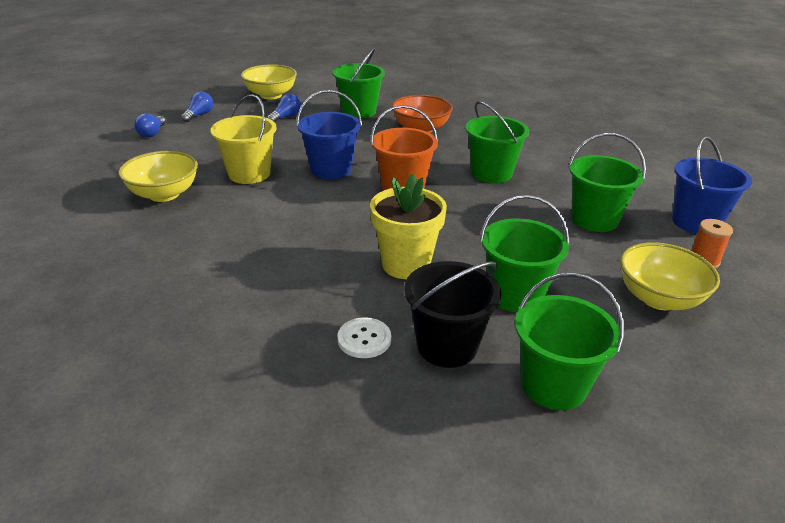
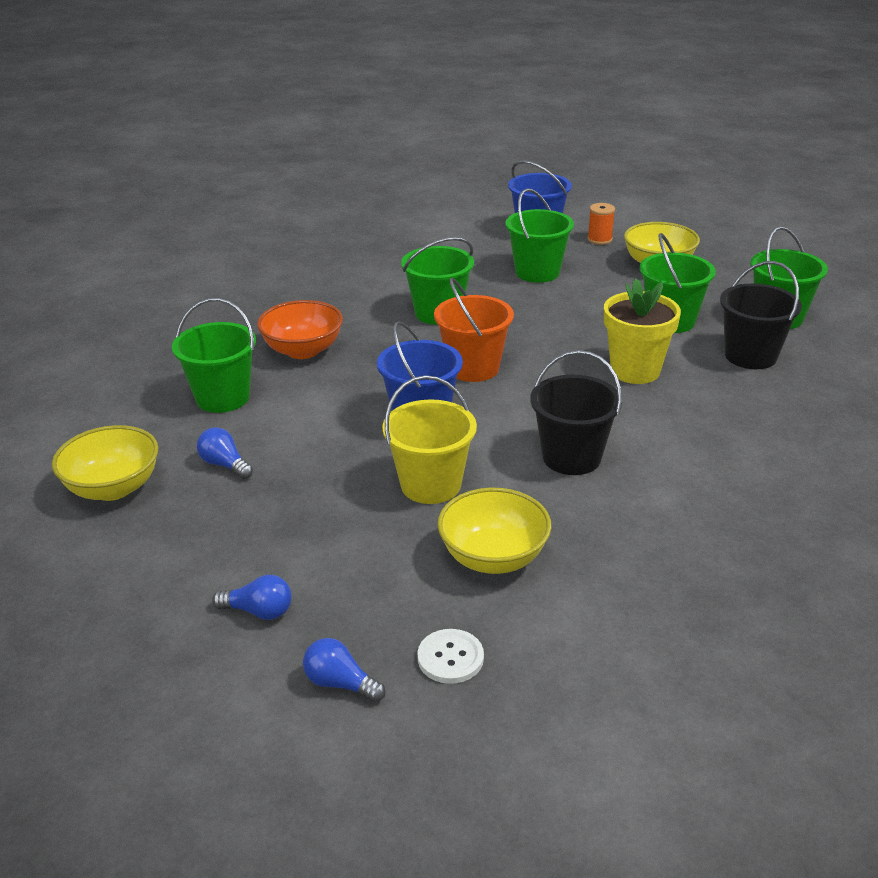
camera: 85 degrees left, 0 degrees up
(199, 115) = (185, 564): blue light bulb -> blue light bulb (340, 683)
(269, 226) = (571, 457): none -> black bucket
(364, 339) = (756, 394): white button -> white button (450, 658)

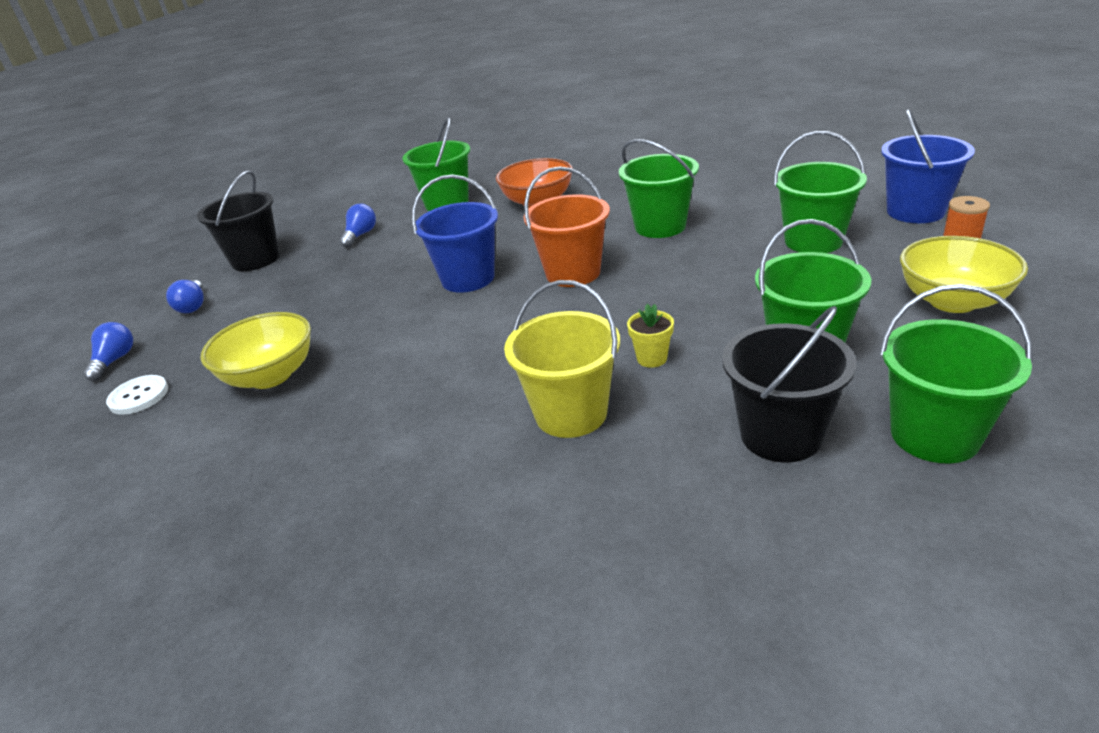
camera: 70 degrees right, 0 degrees up
(113, 488) = (319, 216): yellow bowl -> none
(431, 485) = (367, 315): yellow bucket -> yellow bucket (571, 413)
(571, 457) = (446, 369): black bucket -> black bucket (255, 259)
(635, 371) = (652, 358): yellow flower pot -> yellow flower pot, size x0.48

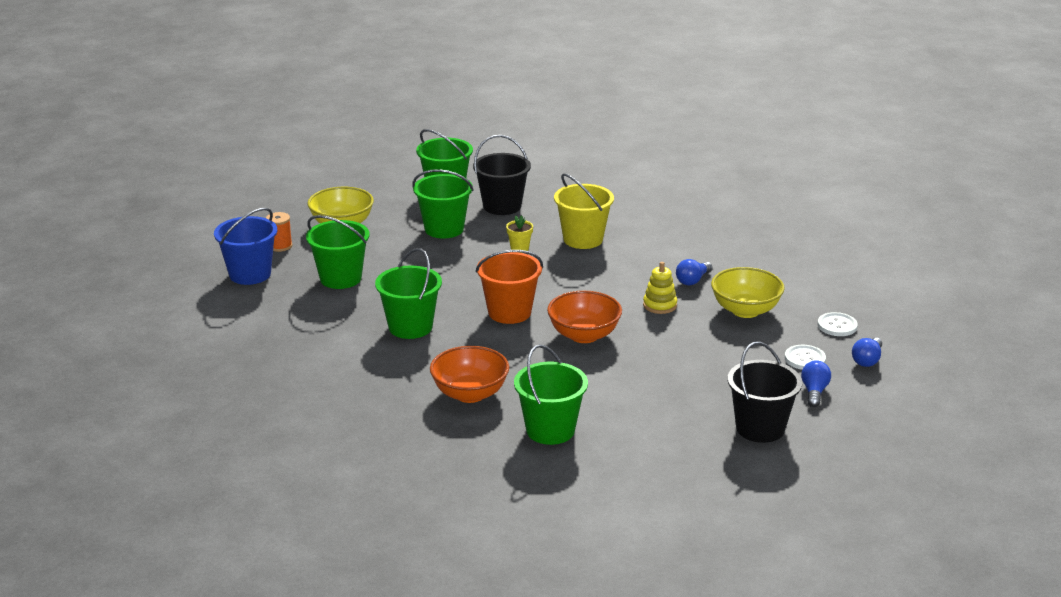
camera: 160 degrees left, 5 degrees down
(196, 337) = (805, 359): none -> white button
(360, 235) = (651, 420): blue light bulb -> blue light bulb (692, 280)
(392, 343) = (660, 305): none -> yellow stacking toy
(468, 279) = (584, 335): blue bucket -> orange bowl

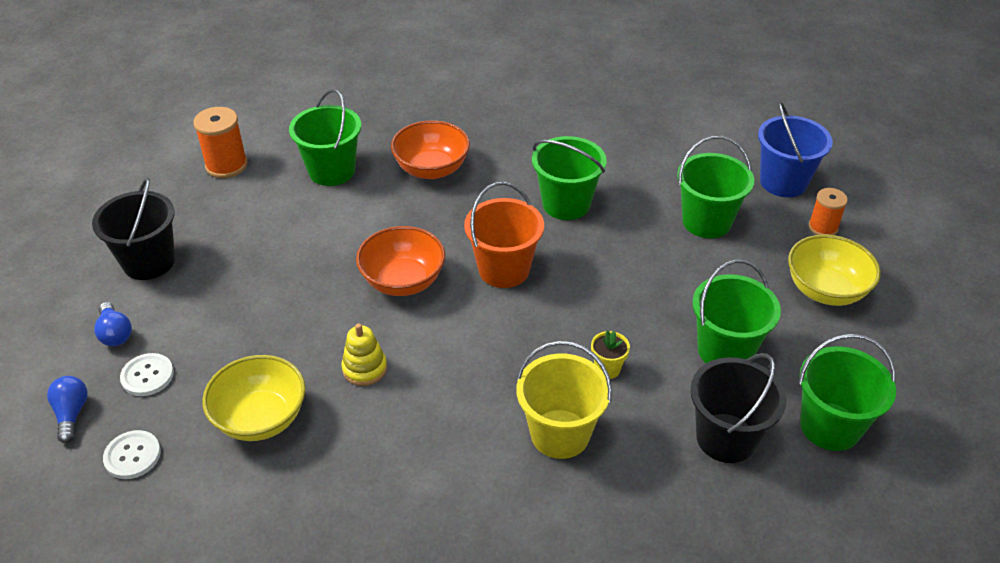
camera: 140 degrees right, 15 degrees up
(635, 478) = (226, 165): none -> orange spool
(692, 280) = (361, 436): blue light bulb -> none

